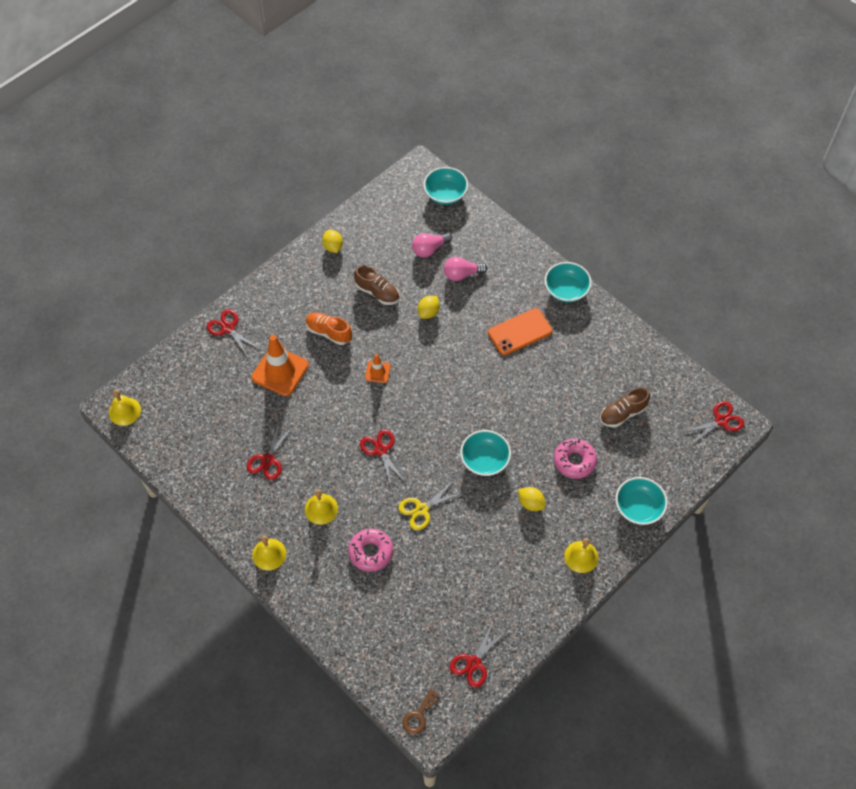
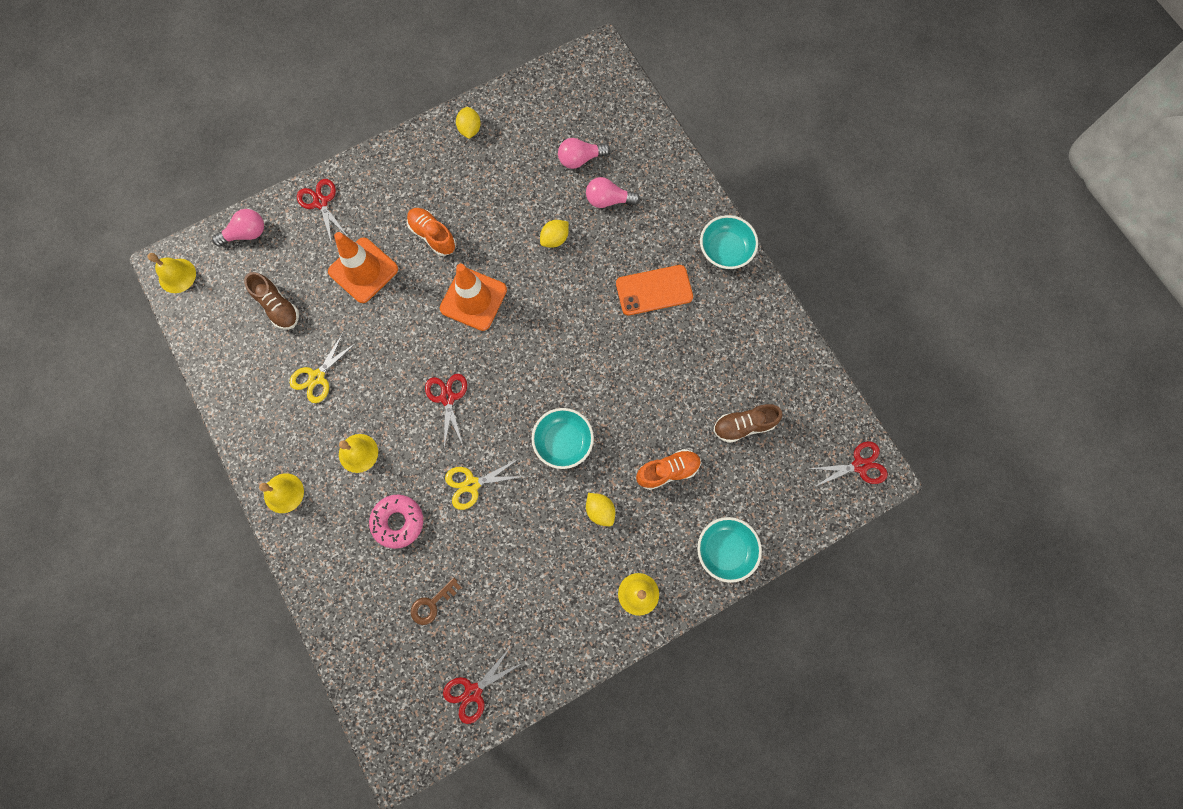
camera: 15 degrees right, 15 degrees up
(173, 366) = (246, 234): none -> pink light bulb
(268, 460) = (317, 377): red scissors -> yellow scissors
(377, 292) = (503, 199): brown shoe -> brown shoe (278, 307)
(377, 372) = (473, 299): orange traffic cone -> orange traffic cone, size x1.96
(419, 715) = (391, 738): brown key -> brown key (432, 604)
(445, 194) = (620, 93): turquoise bowl -> none
(574, 461) = (668, 471): pink donut -> orange shoe

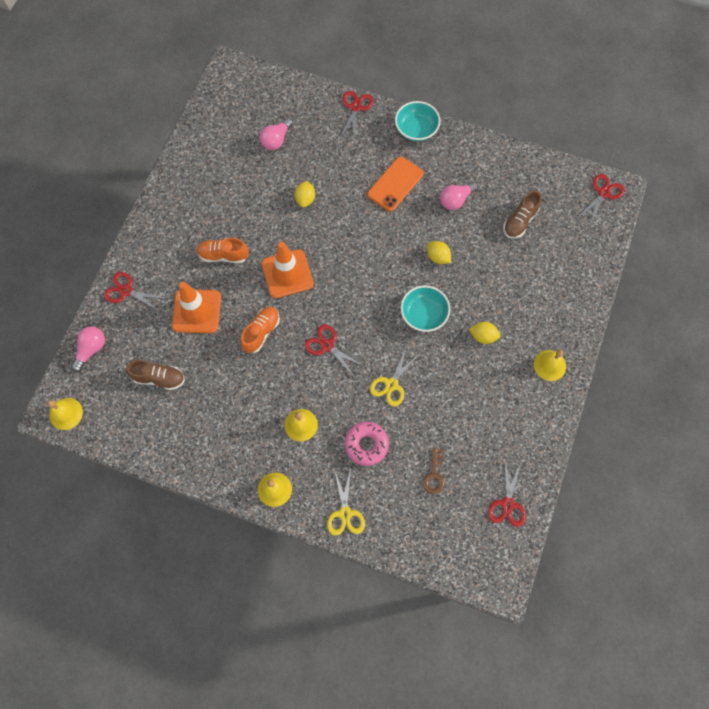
camera: 40 degrees left, 5 degrees down
(317, 377) = (228, 400): yellow scissors -> yellow scissors (345, 513)
(470, 129) = (186, 173): yellow lemon -> yellow lemon (438, 257)
(608, 200) = (317, 152): pink light bulb -> pink light bulb (456, 200)
(668, 471) = (501, 282): orange shoe -> orange shoe (261, 332)
(685, 183) = (356, 107): none -> red scissors
(725, 550) = (575, 300): turquoise bowl -> none

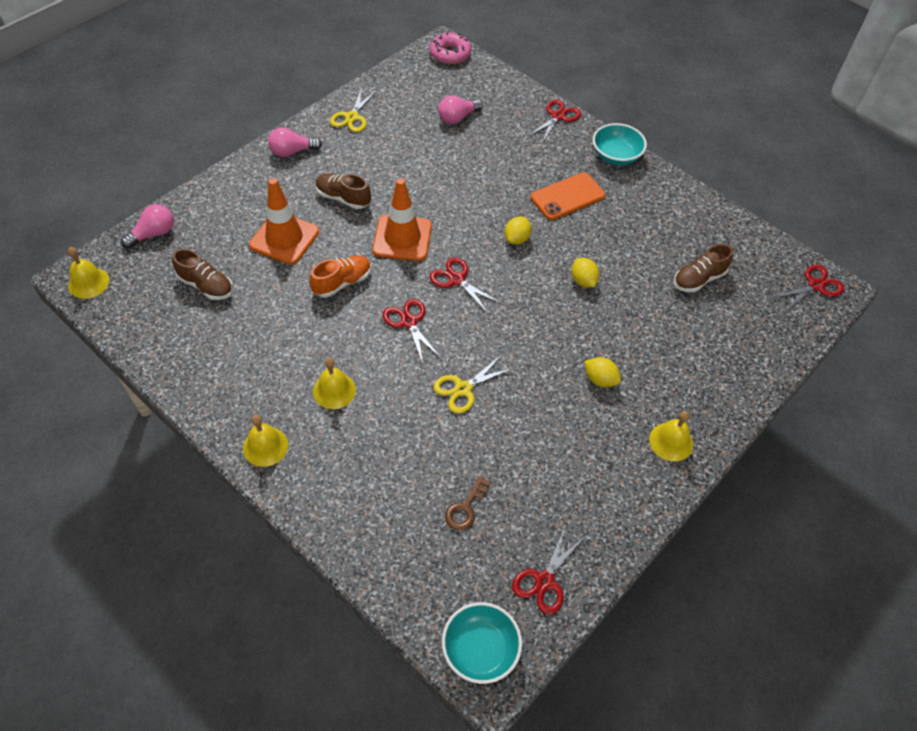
camera: 20 degrees right, 15 degrees down
(126, 291) = (223, 195): red scissors -> red scissors (456, 279)
(223, 255) = (343, 198): orange shoe -> brown shoe
(305, 199) = (460, 178): yellow lemon -> yellow lemon (516, 239)
(345, 513) = (333, 507): yellow scissors -> yellow scissors (352, 117)
(366, 445) = (399, 441): pink donut -> pink donut (450, 54)
(423, 314) = (538, 331): turquoise bowl -> turquoise bowl (480, 649)
(456, 200) = (630, 234): pink light bulb -> pink light bulb (292, 152)

